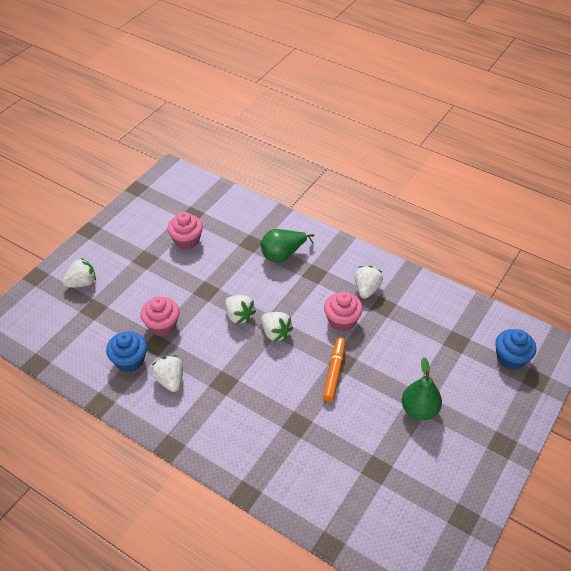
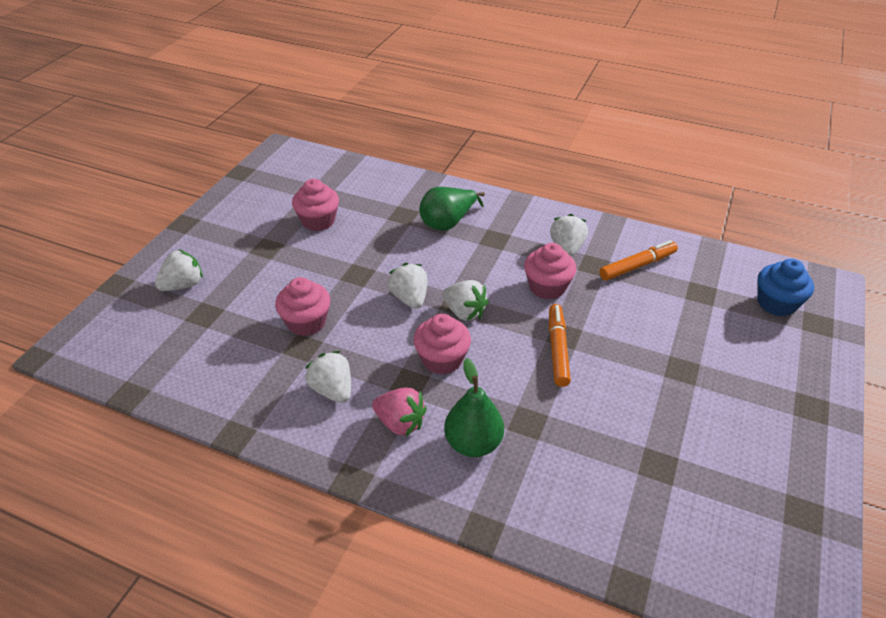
camera: 10 degrees left, 5 degrees down
(129, 360) = (268, 372): blue cupcake -> none
(210, 411) = (400, 423): none -> pink strawberry
(239, 316) = (410, 298): white strawberry -> white strawberry turned 150 degrees counterclockwise
(250, 368) = (442, 359): none -> pink cupcake
(416, 311) = (637, 266): none -> orange marker
(419, 410) = (686, 380): green pear -> green pear (473, 443)

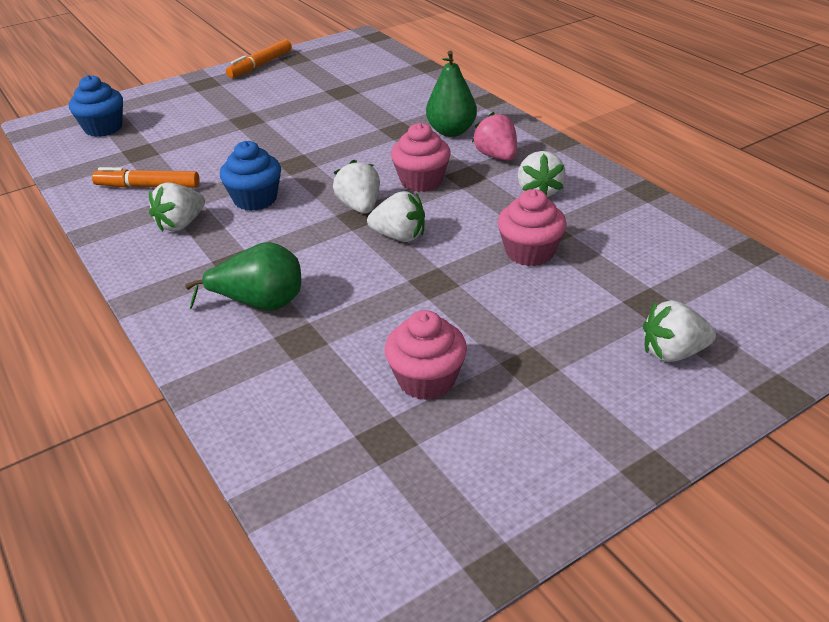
camera: 145 degrees left, 5 degrees down
(410, 298) = (399, 236): white strawberry -> white strawberry turned 90 degrees counterclockwise
(547, 287) = (255, 199): pink cupcake -> blue cupcake
(557, 349) = (316, 157): orange marker -> orange marker (260, 65)

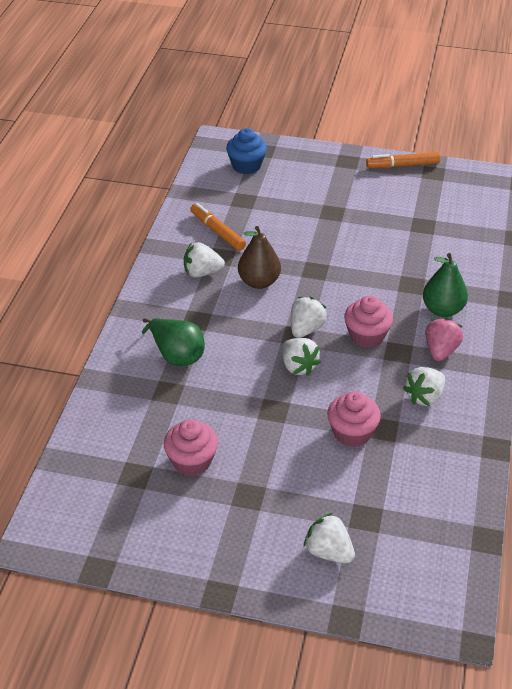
camera: 45 degrees right, 5 degrees up
(255, 199) = (259, 282): blue cupcake -> brown pear

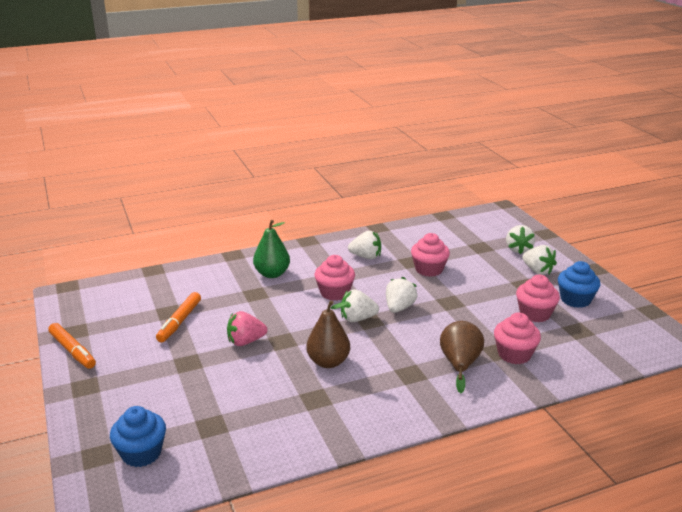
camera: 125 degrees left, 15 degrees down
(152, 399) = (514, 354): none -> pink cupcake
(176, 355) = (460, 364): green pear -> brown pear
(181, 517) = (575, 300): none -> blue cupcake
(202, 272) = (350, 398): white strawberry -> white strawberry (537, 271)
(217, 232) = (281, 418): orange marker -> orange marker (180, 322)
(441, 351) = (316, 263): pink strawberry -> pink strawberry (245, 341)

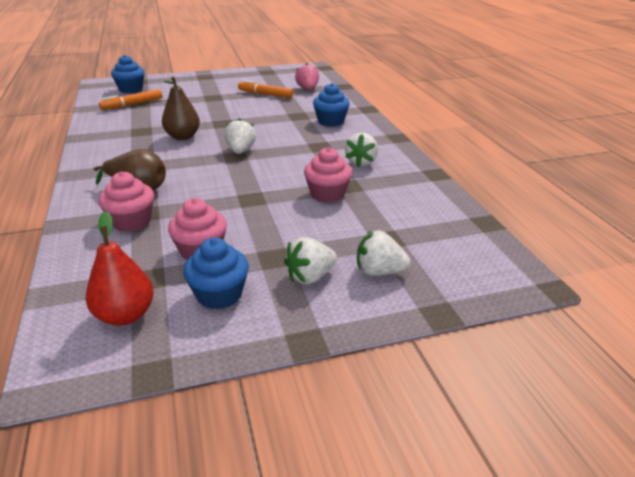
camera: 95 degrees right, 5 degrees up
(73, 351) = (244, 72): orange marker -> orange marker (132, 104)
(245, 341) = (228, 112): pink strawberry -> pink strawberry (307, 89)
(272, 274) = (330, 121): green pear -> blue cupcake
(334, 293) = (290, 144): pink cupcake -> none
(399, 308) = (251, 170): white strawberry -> none
(617, 330) = (125, 315): none -> red pear

